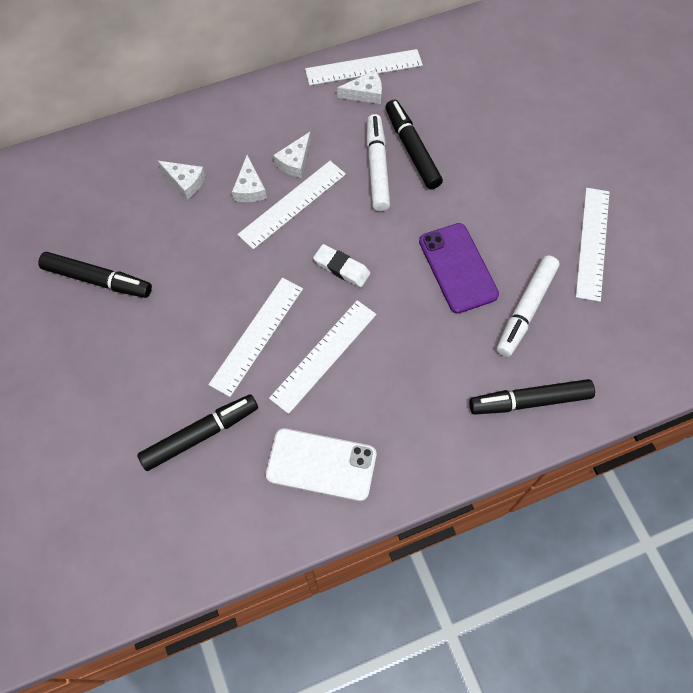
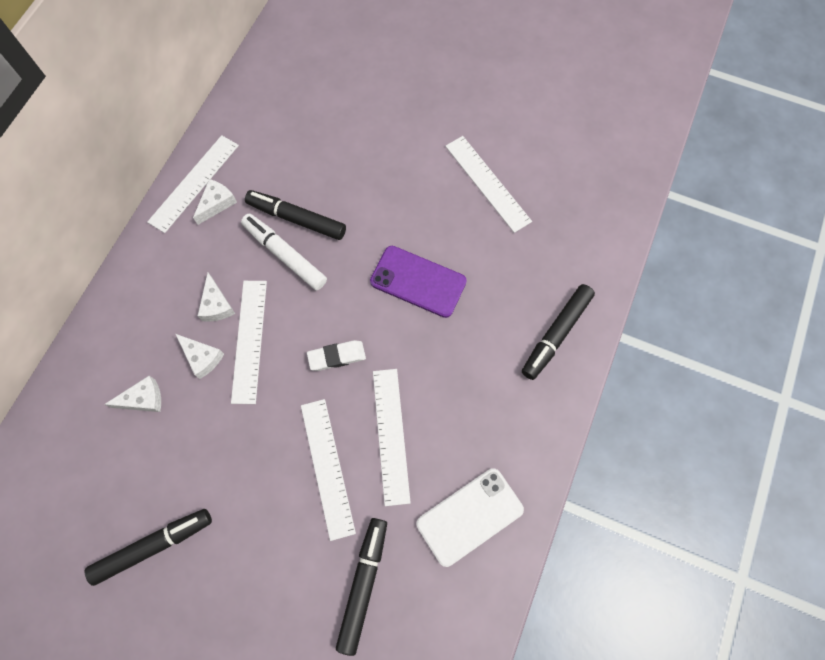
camera: 45 degrees left, 5 degrees up
(526, 309) = (491, 271): white marker -> none

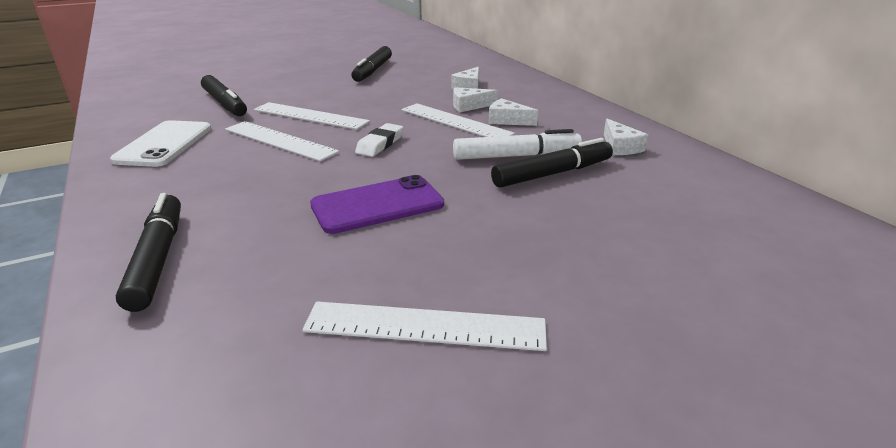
camera: 130 degrees right, 40 degrees down
(194, 183) = (658, 145): white ruler -> none

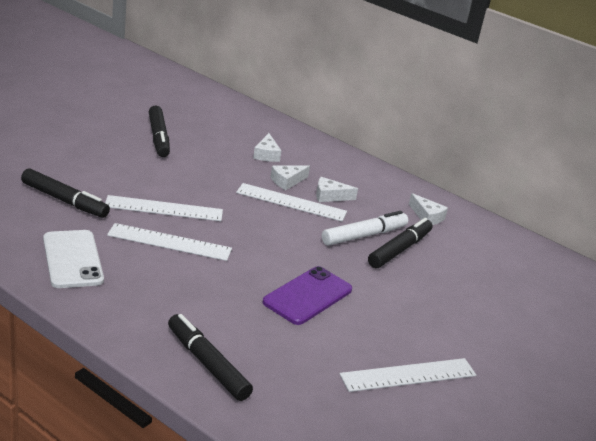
camera: 30 degrees left, 0 degrees up
(380, 144) = (255, 236): white eraser -> none

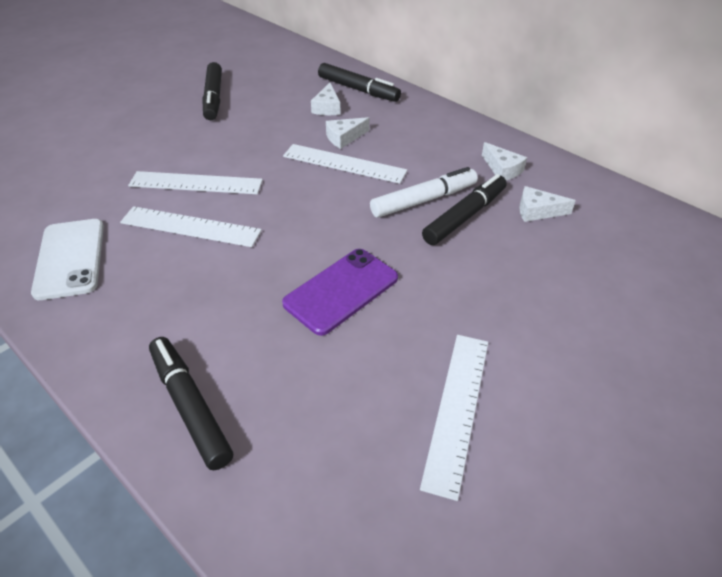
camera: 10 degrees right, 15 degrees up
(64, 200) = (87, 182): black marker -> black marker (358, 90)
(330, 196) = (390, 152): white cheese -> white cheese (537, 211)
(408, 375) = (457, 409): white ruler -> white ruler turned 60 degrees counterclockwise

